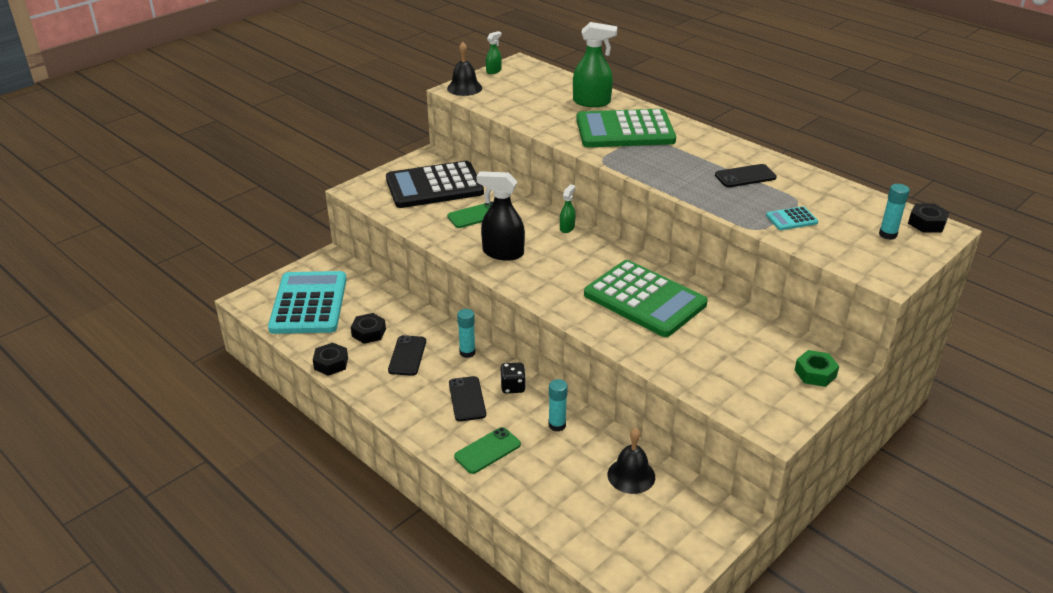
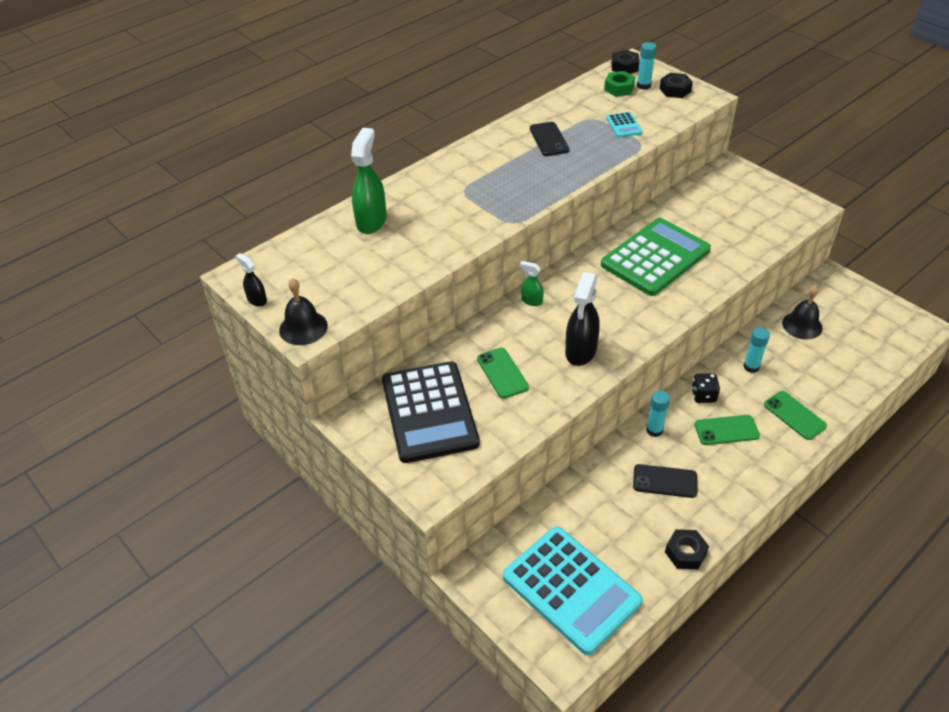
camera: 85 degrees left, 10 degrees up
(308, 304) = (571, 589): turquoise calculator -> turquoise calculator turned 135 degrees counterclockwise
(369, 332) = (626, 520): black nut -> black nut (675, 90)
(467, 399) = (726, 430): black phone -> green phone
(494, 71) = (257, 300): green spray bottle -> black spray bottle
(625, 130) = (446, 202): green calculator -> none
(815, 373) = (742, 180): green nut -> green nut (619, 88)

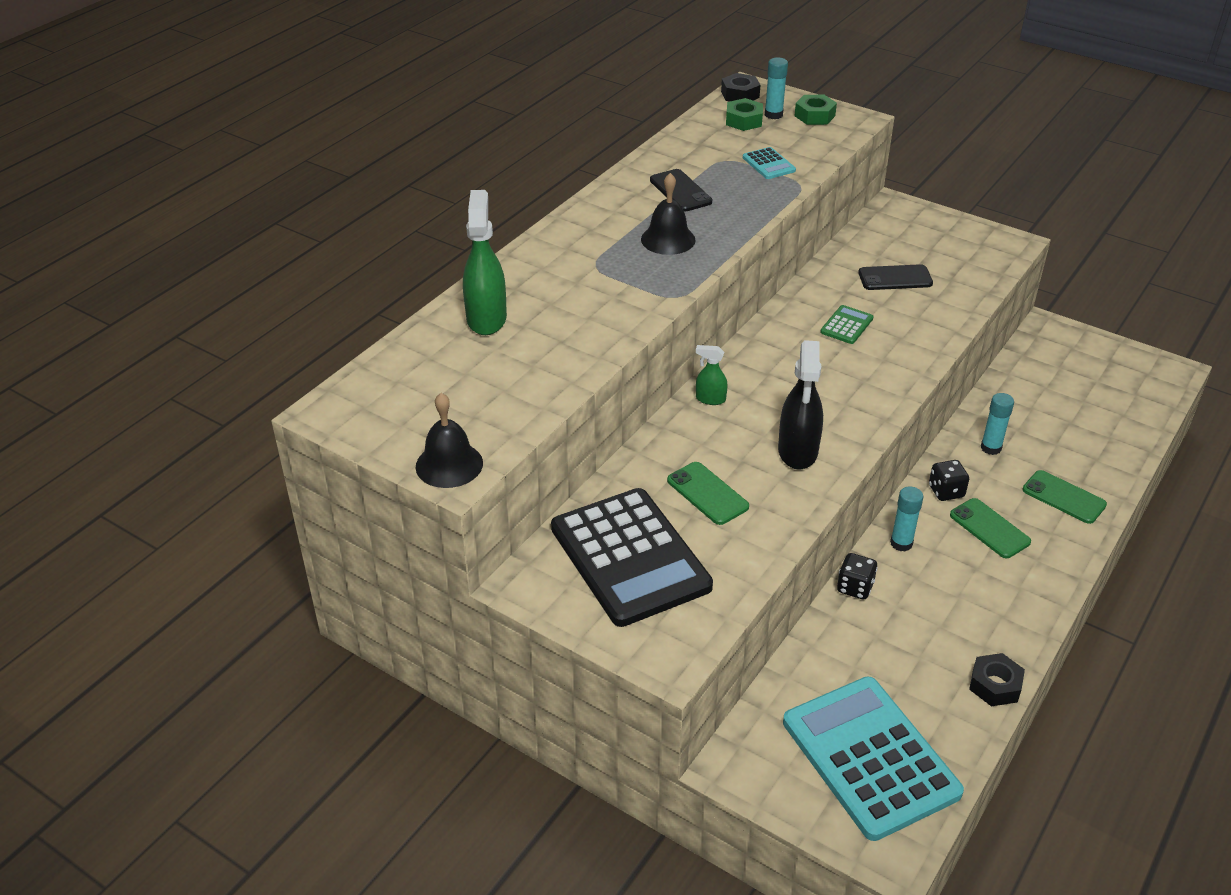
camera: 15 degrees left, 5 degrees down
(257, 300) = (368, 439): black spray bottle -> none
(571, 589) = (869, 757): turquoise calculator -> turquoise calculator turned 150 degrees counterclockwise
(607, 458) = (855, 587): none -> black dice
(655, 257) = (846, 325): green calculator -> green calculator, size x0.41
(665, 481) = (937, 603): black phone -> black phone (895, 278)
(675, 90) = (814, 116): black nut -> green nut
(726, 430) = (989, 528): green phone -> green phone turned 75 degrees clockwise
(802, 325) = (1033, 389): black bell -> black bell (668, 239)

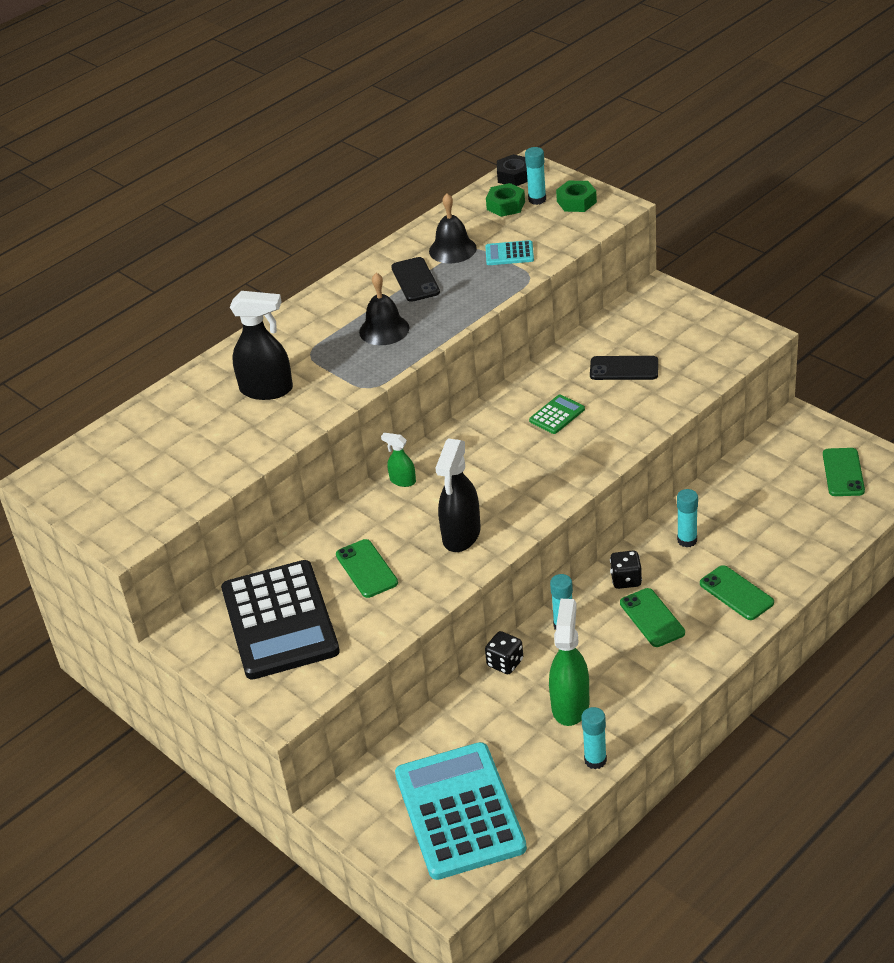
camera: 15 degrees right, 0 degrees up
(449, 464) = (122, 532): black bell -> black bell (452, 249)
(486, 318) = (197, 400): green spray bottle -> green spray bottle (570, 705)
(562, 304) = (267, 390): none -> black spray bottle
(769, 164) = (509, 254): turquoise calculator -> turquoise calculator turned 105 degrees clockwise
(995, 685) = (595, 760): black nut -> turquoise glue stick
(1113, 374) = (843, 472): none -> green phone

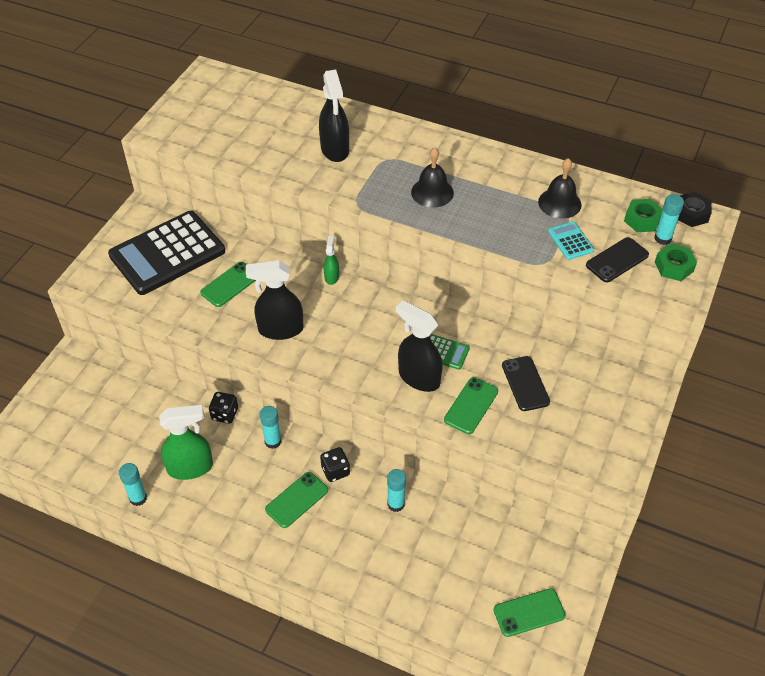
camera: 65 degrees right, 10 degrees up
(415, 280) = (506, 192): black phone -> black phone (617, 260)
(459, 811) = (77, 426): turquoise calculator -> none
(582, 440) = (418, 377): none -> black spray bottle
(736, 593) = (342, 556): green phone -> green phone (471, 405)

